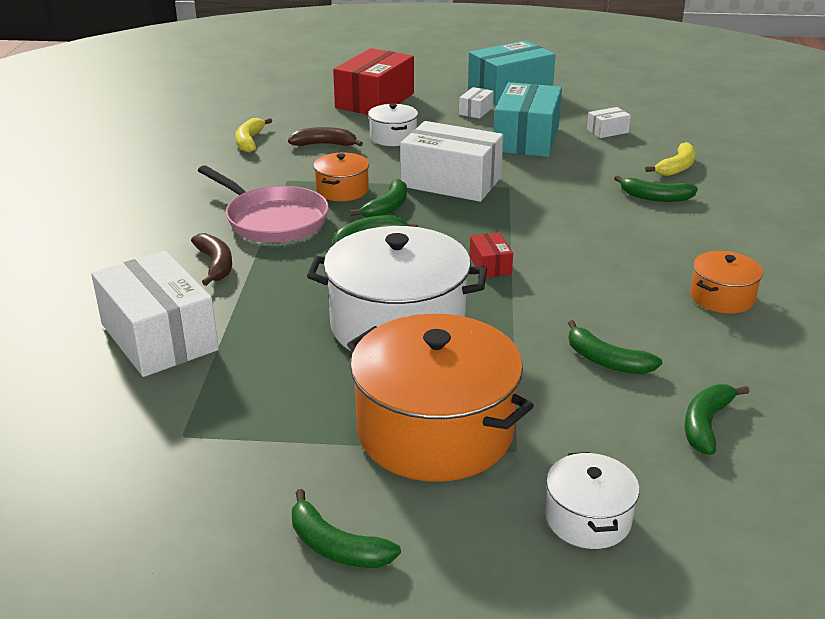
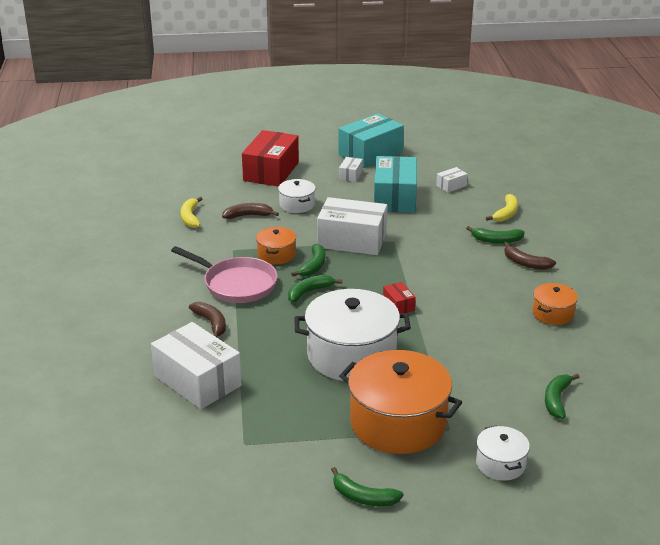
camera: 10 degrees left, 0 degrees up
(606, 361) = (489, 366): green banana -> none
(692, 228) = (525, 263): none -> brown banana

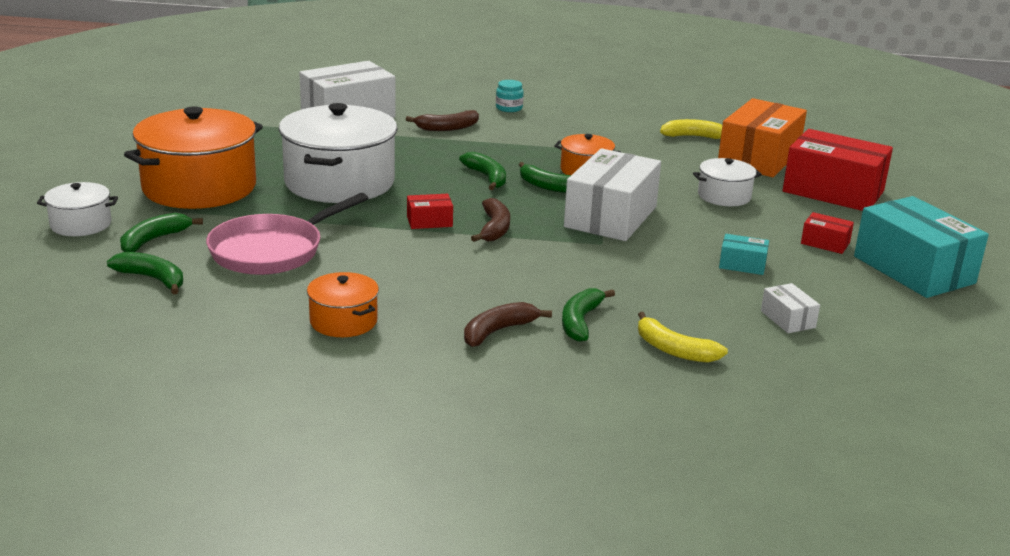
camera: 100 degrees right, 5 degrees down
(151, 300) = (509, 108): none -> turquoise jar
(223, 194) = (759, 158): none -> orange box
(236, 284) = (523, 145): pink pan -> pink pan (272, 251)
(248, 215) = (695, 166): brown banana -> brown banana (494, 228)
(350, 175) = (825, 243): white box -> red box
(363, 497) = (108, 158): green banana -> green banana (154, 240)
(395, 198) = (742, 265): turquoise box -> turquoise box, size x0.44

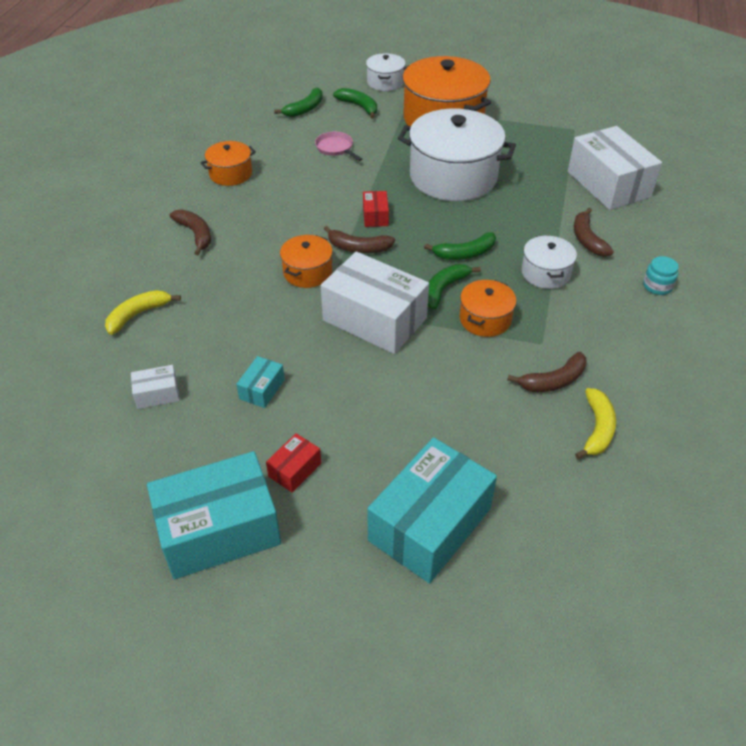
camera: 100 degrees right, 20 degrees up
(272, 251) = (335, 148): pink pan -> pink pan, size x0.50
(549, 254) = (307, 272): none -> orange pot
(580, 322) = (195, 274): green banana -> none
(650, 148) = (553, 381): none -> brown banana
(724, 196) = (419, 414): white pot -> white pot (545, 273)
(759, 158) = (533, 477): orange box -> none
(833, 191) = (430, 524): red box -> turquoise box

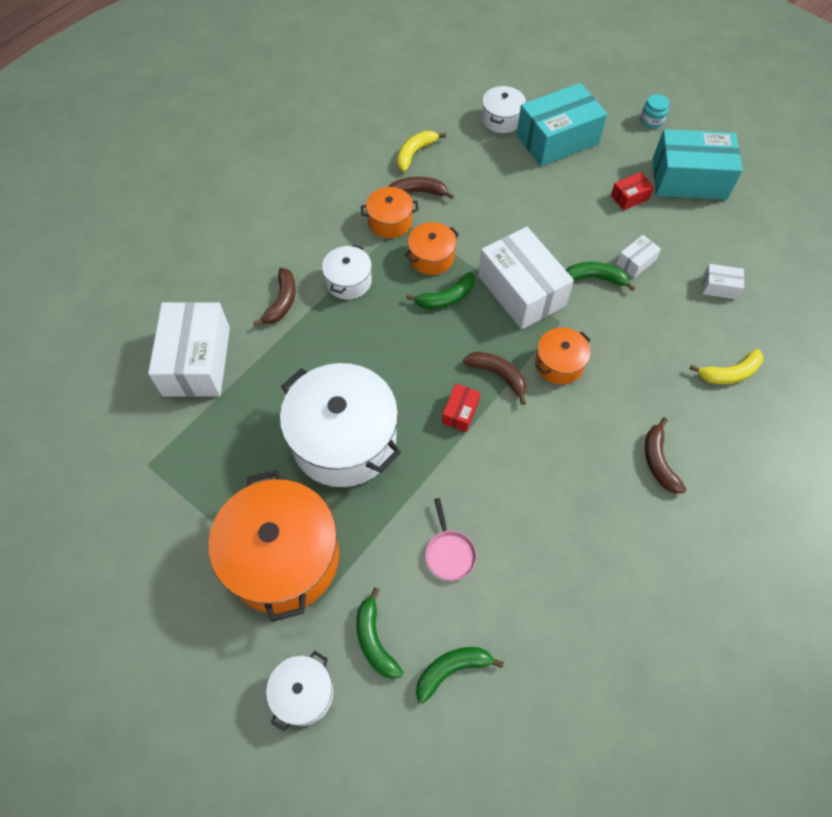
camera: 155 degrees left, 15 degrees up
(230, 174) = (596, 555): orange pot -> orange pot (390, 221)
(262, 389) = (636, 262): turquoise box -> white box
(465, 253) = (402, 329): green banana -> green banana (594, 278)
(526, 528) = (501, 119): none -> white pot
(657, 286) = (270, 235): turquoise jar -> turquoise jar (652, 120)

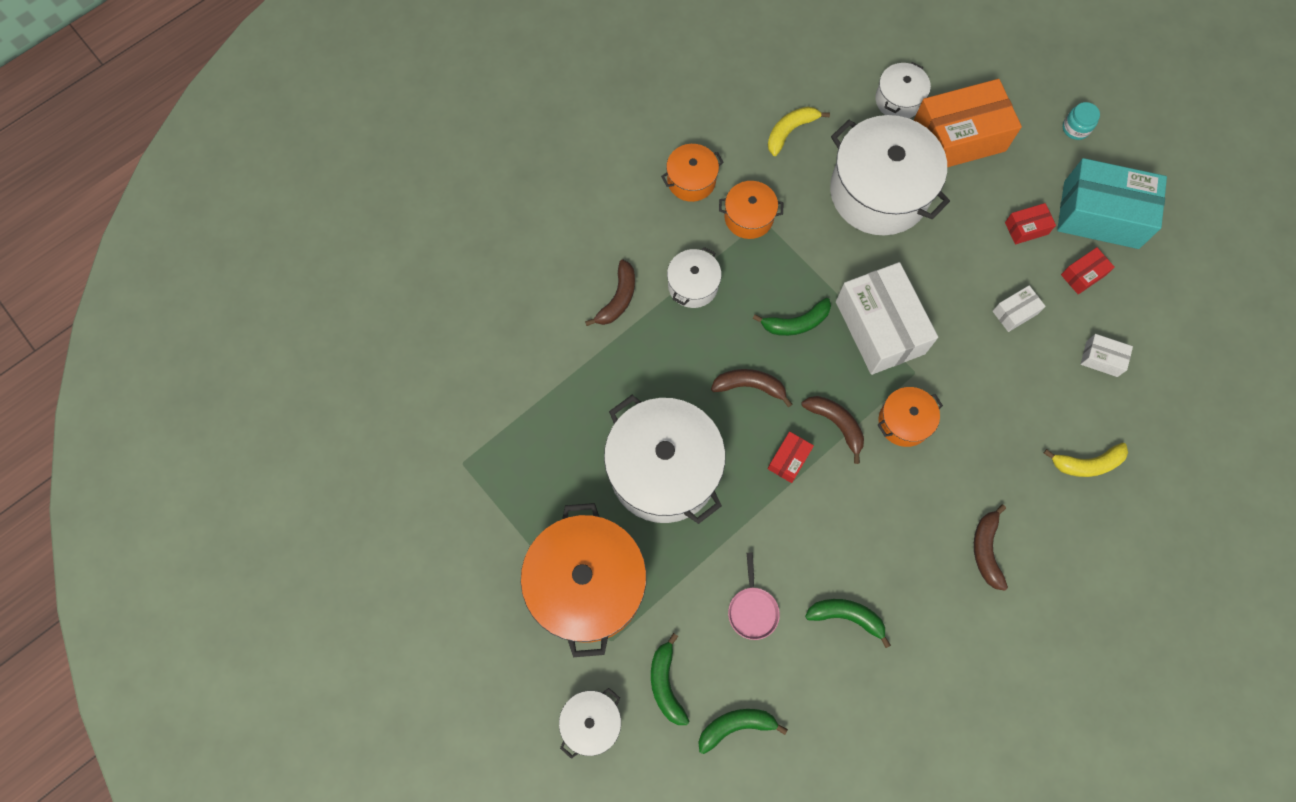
camera: 10 degrees right, 10 degrees up
(197, 361) = (521, 354): white box -> none
(417, 192) = (785, 184): brown banana -> brown banana (750, 386)
(431, 257) = (788, 270): orange pot -> orange pot (691, 180)
(499, 187) = (879, 192): none -> white pot
(557, 139) = (958, 137): turquoise box -> orange box
(594, 278) = (964, 325): green banana -> green banana (846, 616)
(686, 225) = (1083, 275): none -> red box

